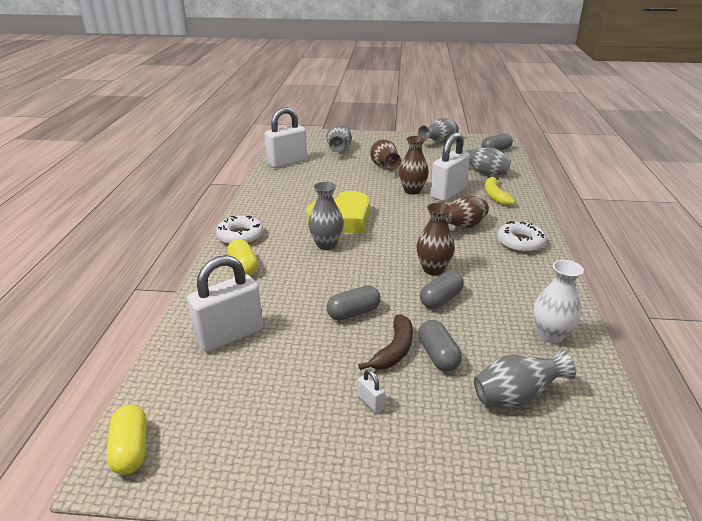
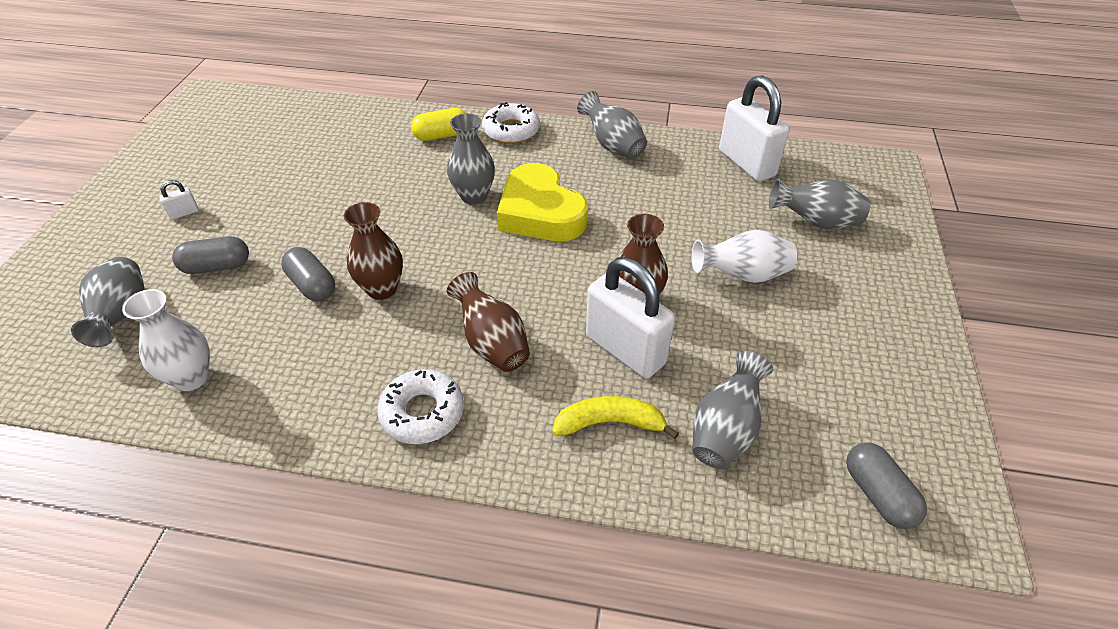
camera: 95 degrees right, 15 degrees up
(131, 449) = (217, 100): yellow capsule -> none
(230, 335) = (324, 133): white padlock -> none
(353, 313) = (320, 211): grey capsule -> none
(384, 167) = (742, 275): brown vase -> white vase
(394, 350) = (243, 235): brown banana -> none
(438, 142) = (902, 383): grey vase -> grey vase (612, 145)

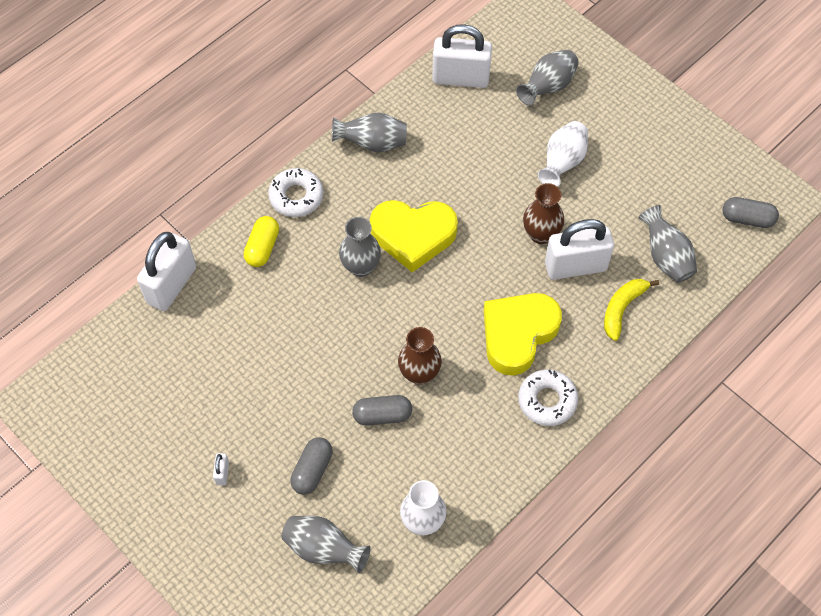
camera: 55 degrees left, 15 degrees up
(363, 109) = (172, 285): none -> white padlock
(492, 343) = (518, 334): brown vase -> yellow heart

